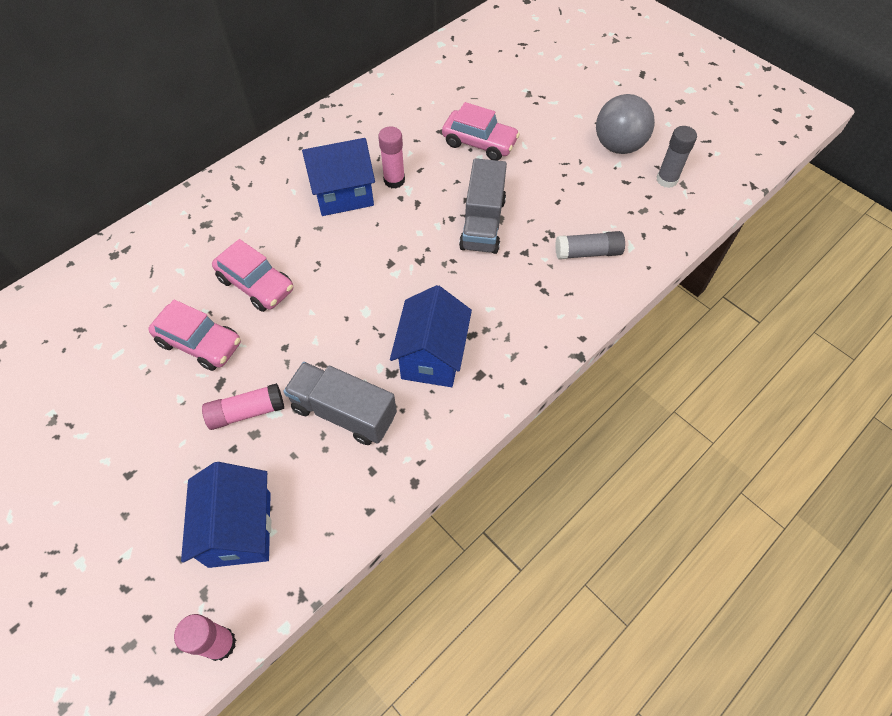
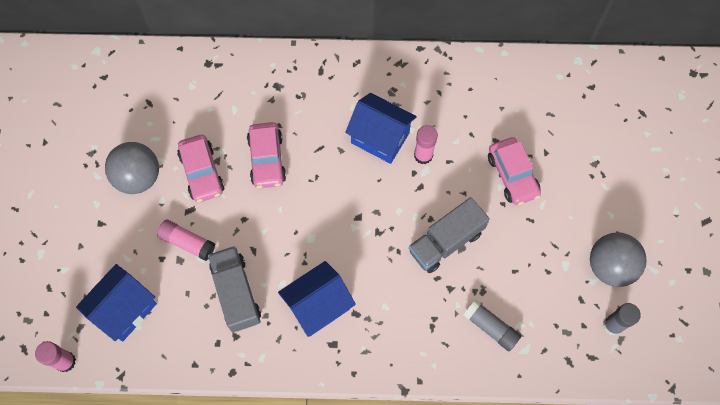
camera: 45 degrees right, 10 degrees up
(132, 399) = (138, 177): none -> grey ball

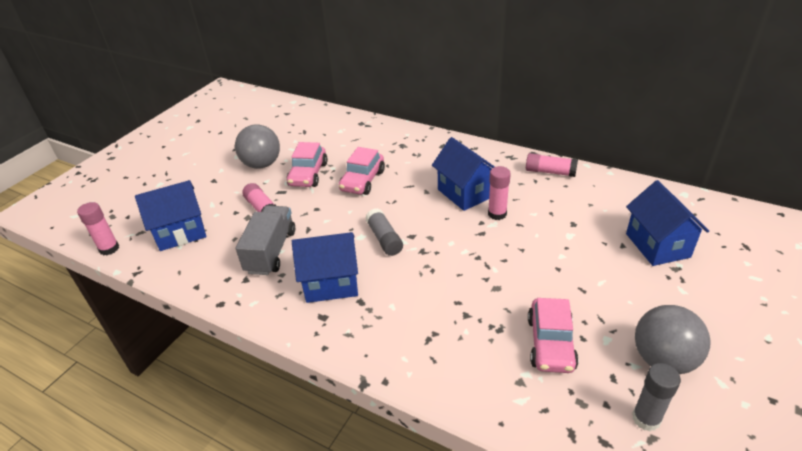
camera: 30 degrees right, 30 degrees down
(446, 242) = (483, 278): grey truck -> none
(448, 73) = (550, 172): none -> pink glue stick
(491, 327) = (491, 364): grey glue stick -> grey glue stick (384, 239)
(512, 175) = (579, 251): pink car -> pink car (550, 343)
(574, 141) = (657, 245): none -> blue house

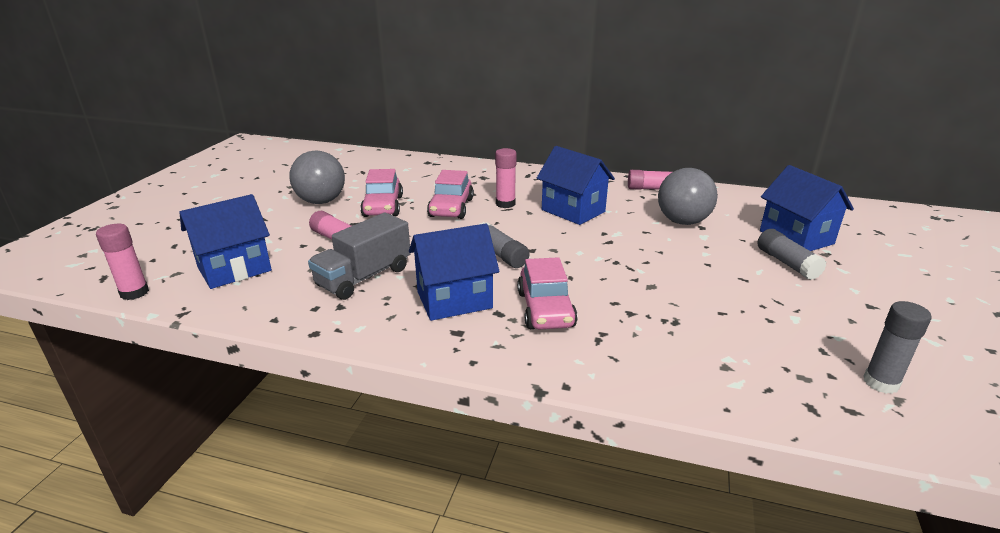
camera: 15 degrees left, 10 degrees down
(271, 251) = (364, 277): grey truck -> grey truck turned 135 degrees counterclockwise
(497, 214) = (617, 225): pink glue stick -> pink glue stick (505, 204)
(550, 343) = (738, 328): pink car -> pink car (545, 309)
(632, 276) = (787, 263): none -> grey glue stick
(663, 359) = (863, 329): grey ball -> grey ball (682, 222)

